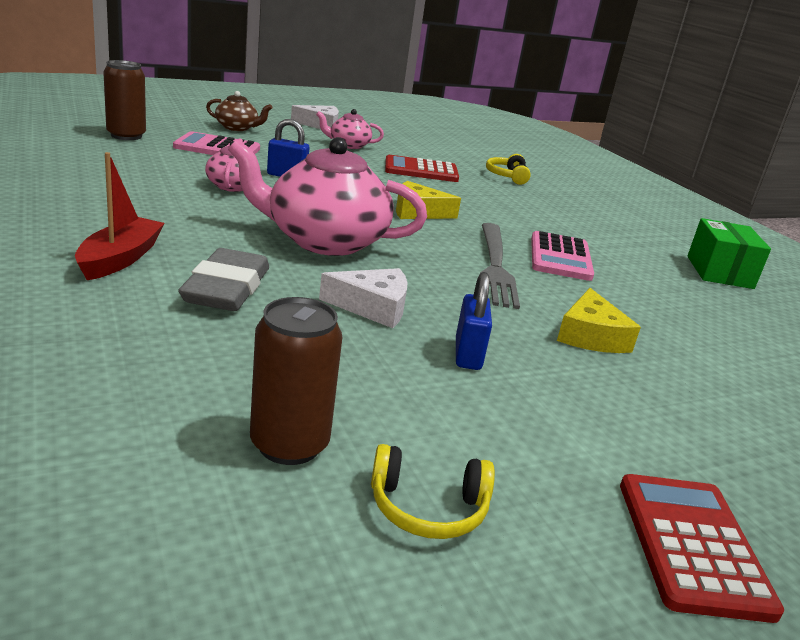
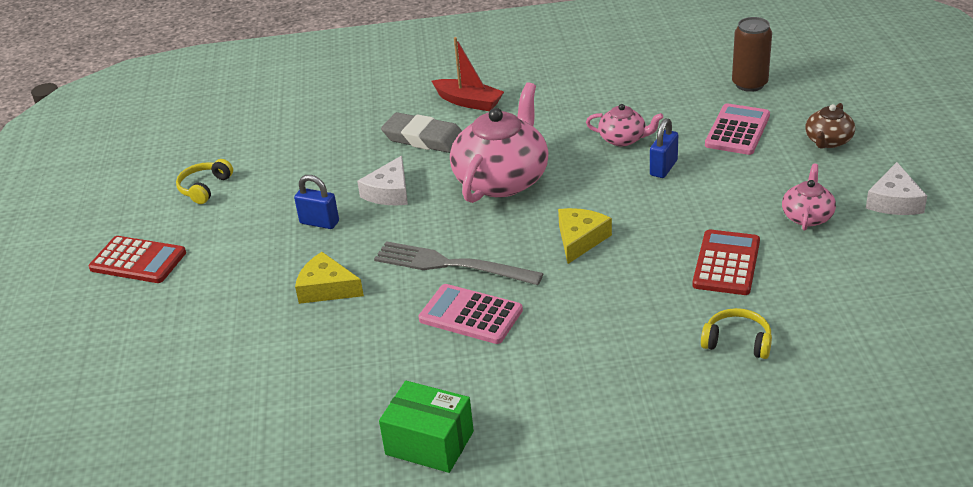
camera: 115 degrees right, 10 degrees up
(289, 444) = (263, 155): brown can -> none

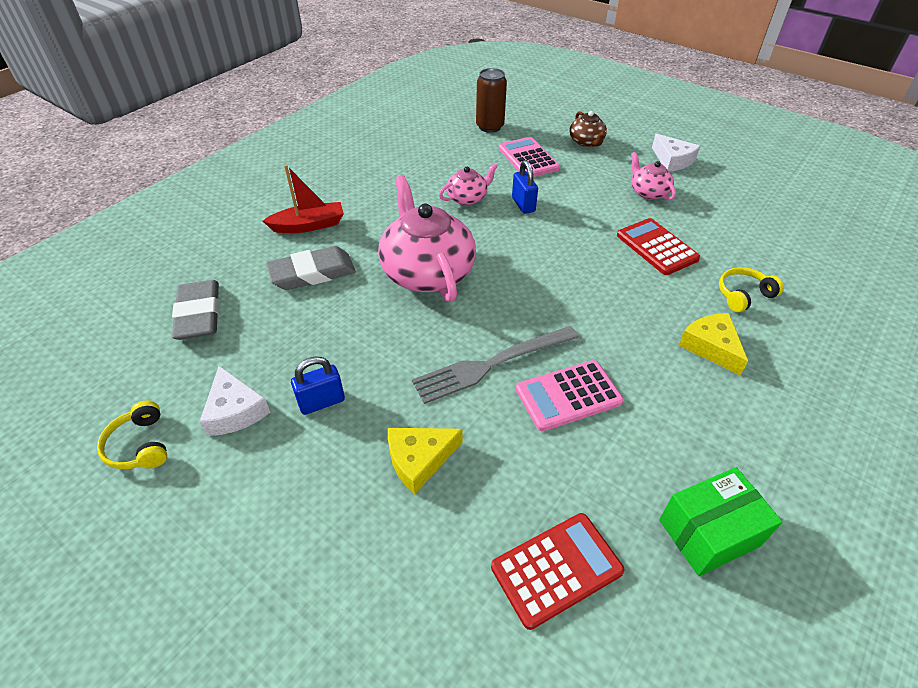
camera: 50 degrees left, 10 degrees up
(138, 261) = (162, 584): red calculator -> red calculator (556, 569)
(322, 129) = (199, 314): none -> grey eraser
(389, 192) = (348, 335): white cheese -> white cheese (235, 411)
(580, 239) = (550, 285): yellow cheese -> yellow cheese (711, 347)

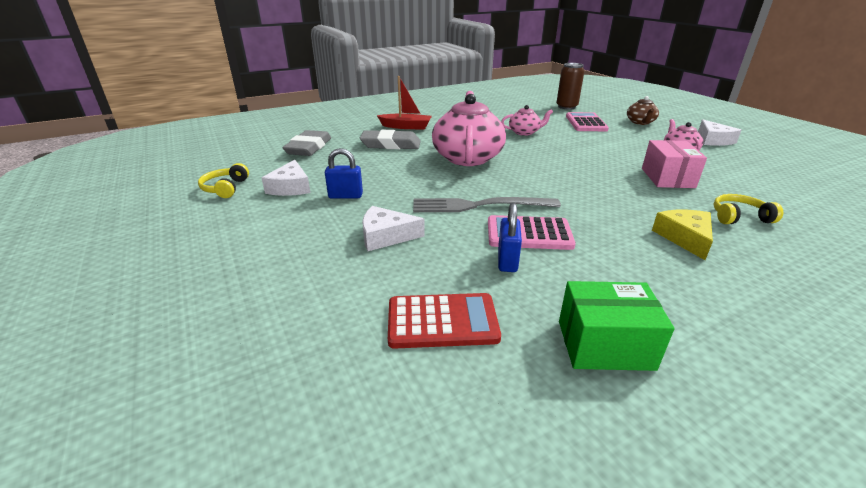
camera: 25 degrees right, 15 degrees down
(419, 460) = (386, 236): yellow cheese -> white cheese
(523, 205) = (565, 141): blue padlock -> blue padlock (507, 260)
(657, 247) = (667, 178): red calculator -> pink box

